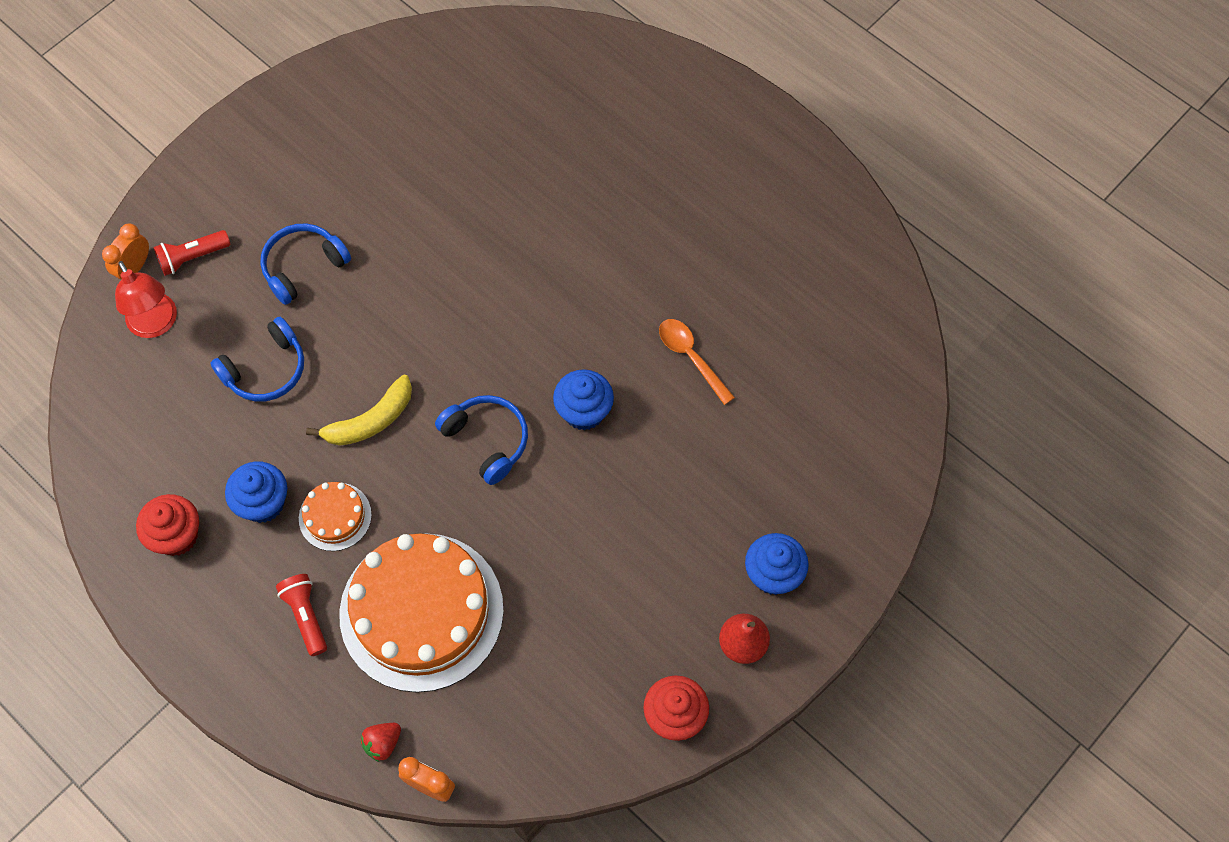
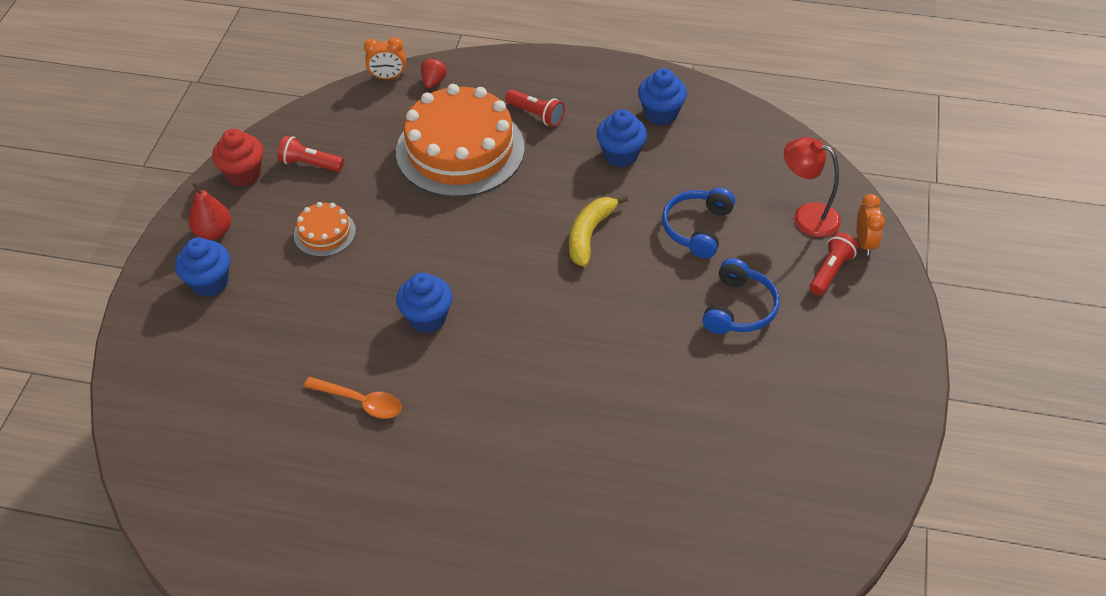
camera: 150 degrees right, 15 degrees down
(177, 536) = (661, 114): red cupcake -> blue cupcake
(335, 516) = (564, 170): orange cake -> orange cake (324, 233)
(487, 440) = (490, 264): blue headphones -> none
(594, 688) = (310, 164): none -> red flashlight

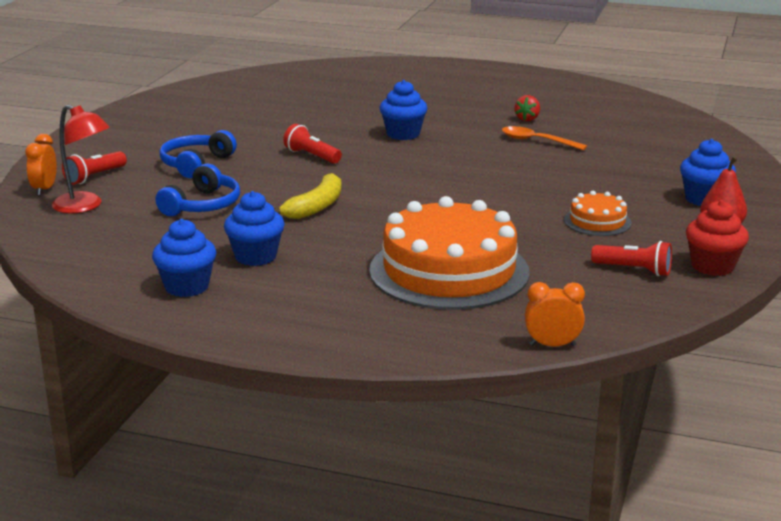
camera: 175 degrees left, 25 degrees down
(427, 318) = (483, 172): blue cupcake -> blue cupcake (403, 134)
(433, 81) = (485, 336): red strawberry -> red strawberry (527, 119)
(536, 114) = (347, 295): red flashlight -> red flashlight (312, 156)

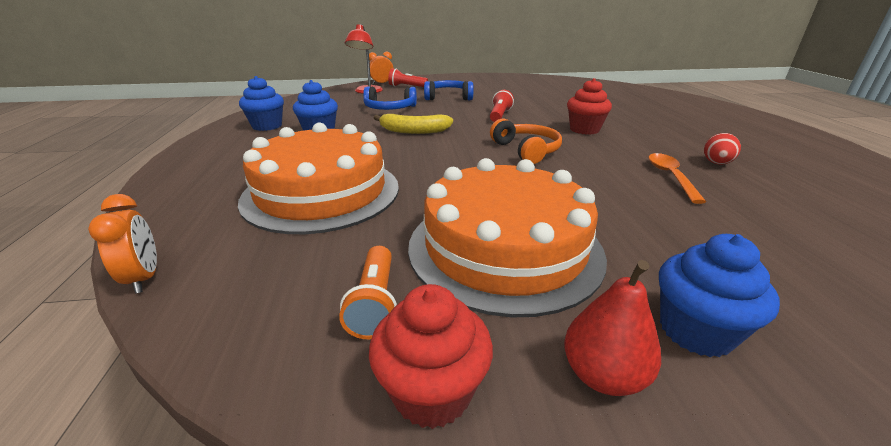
camera: 65 degrees right, 5 degrees up
(403, 134) = (584, 129): blue cupcake -> red cupcake
(432, 171) = (526, 150): none -> orange headphones
(527, 119) = (716, 163): red strawberry -> red egg
(597, 221) = (504, 248): orange cake -> orange cake, size x2.20
(634, 270) = (375, 303): red flashlight -> orange flashlight

